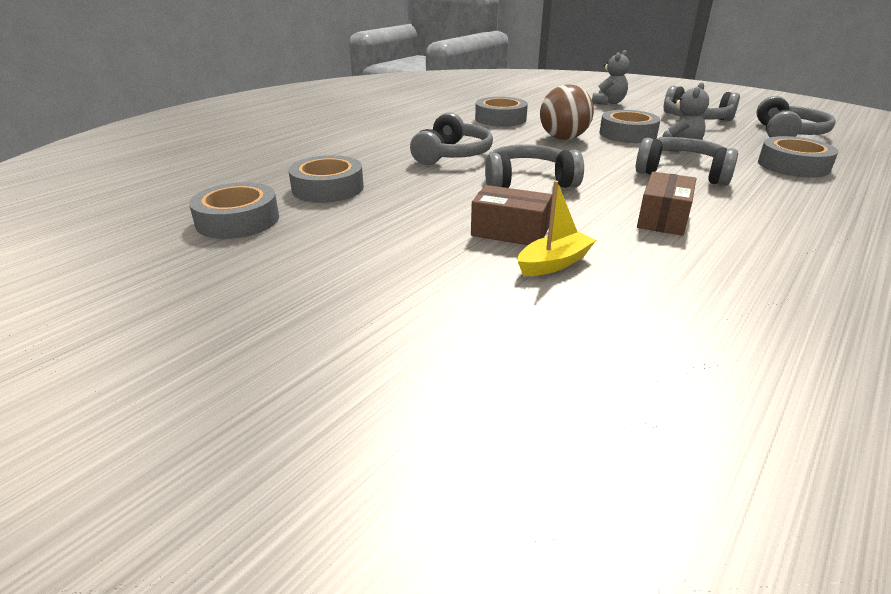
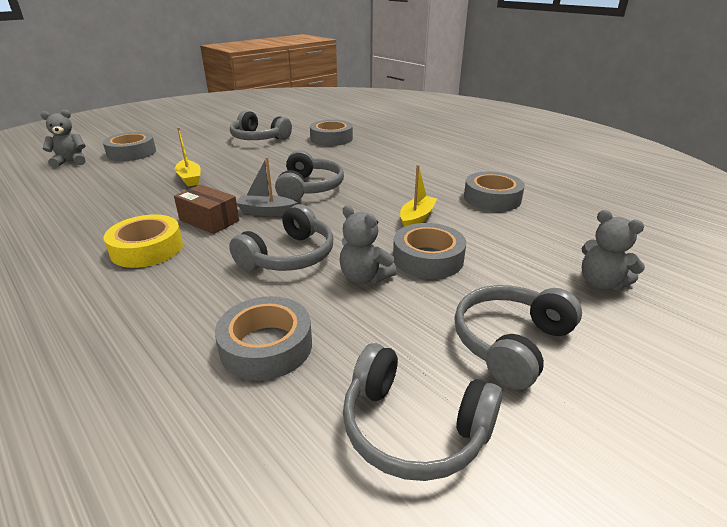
camera: 100 degrees right, 0 degrees up
(238, 220) = (299, 125): grey tape -> grey tape (132, 153)
(452, 155) = (381, 170): grey headphones -> grey headphones (259, 138)
(510, 232) = (235, 173): brown box -> none
(563, 138) = (417, 218): brown ball -> yellow boat
(565, 484) = (71, 162): none -> grey teddy bear
(610, 194) = (266, 212): none -> grey boat
(761, 236) = (147, 249): none -> yellow tape

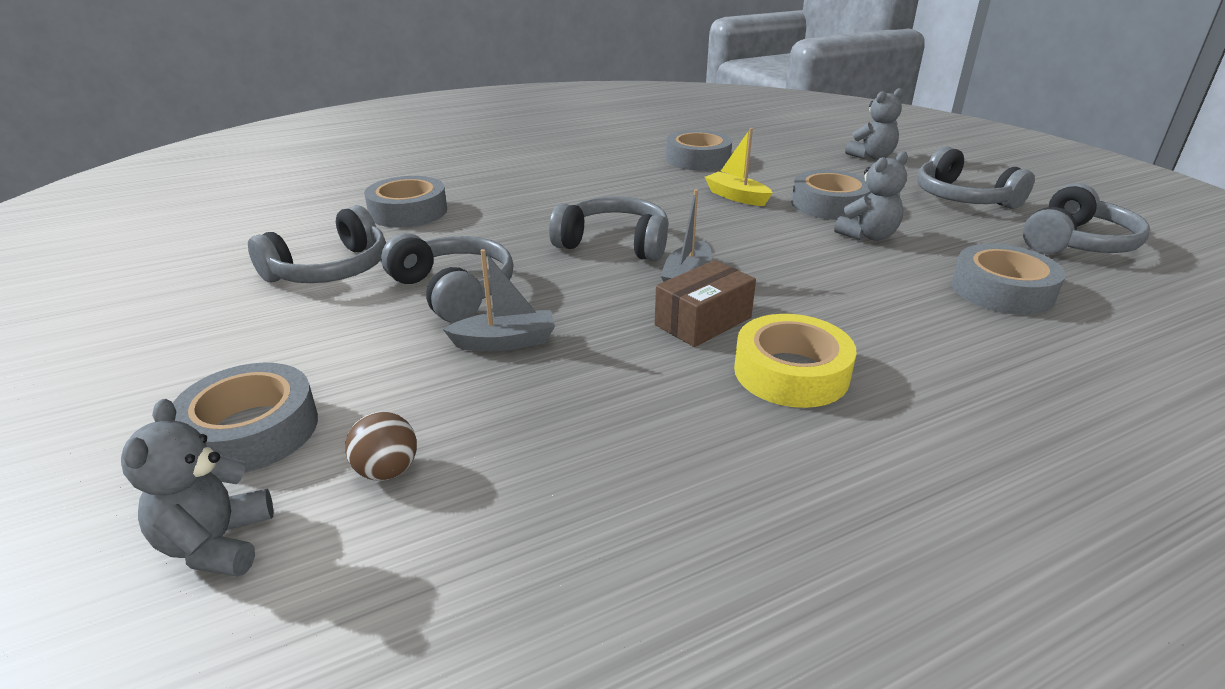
camera: 75 degrees left, 0 degrees up
(98, 175) = (387, 471): none -> brown ball
(189, 178) = (505, 342): yellow boat -> grey boat
(289, 256) = (821, 270): grey headphones -> grey headphones (454, 291)

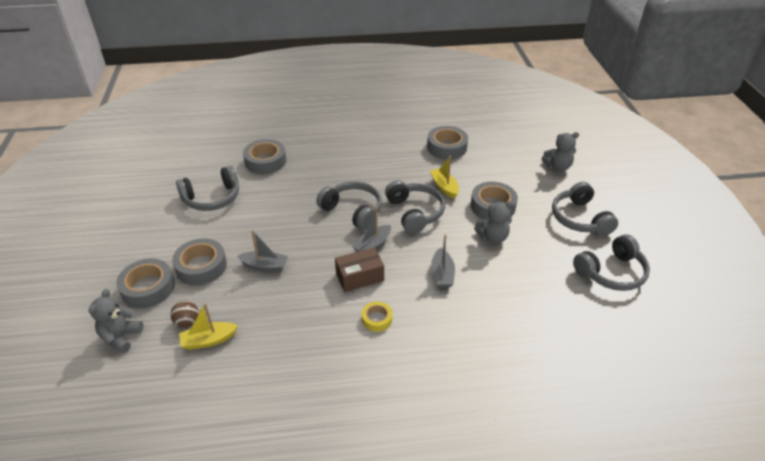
camera: 20 degrees right, 10 degrees up
(454, 291) = (259, 227): grey headphones -> grey headphones (415, 213)
(461, 492) = (208, 340): none -> yellow boat
(791, 372) = (377, 319): yellow tape -> yellow tape, size x0.56
(839, 290) = (442, 274): none -> grey boat
(1002, 290) = (529, 297): grey tape -> grey tape (201, 266)

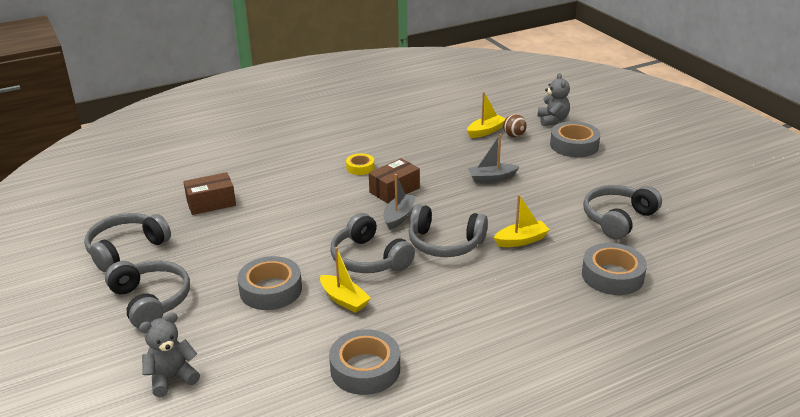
camera: 160 degrees right, 10 degrees down
(201, 266) = (549, 166): grey tape -> none
(297, 199) = (521, 240): none -> yellow boat
(442, 274) = (313, 209): grey boat -> none
(493, 237) = (265, 253): grey teddy bear -> none
(538, 309) = (211, 203): none -> brown box

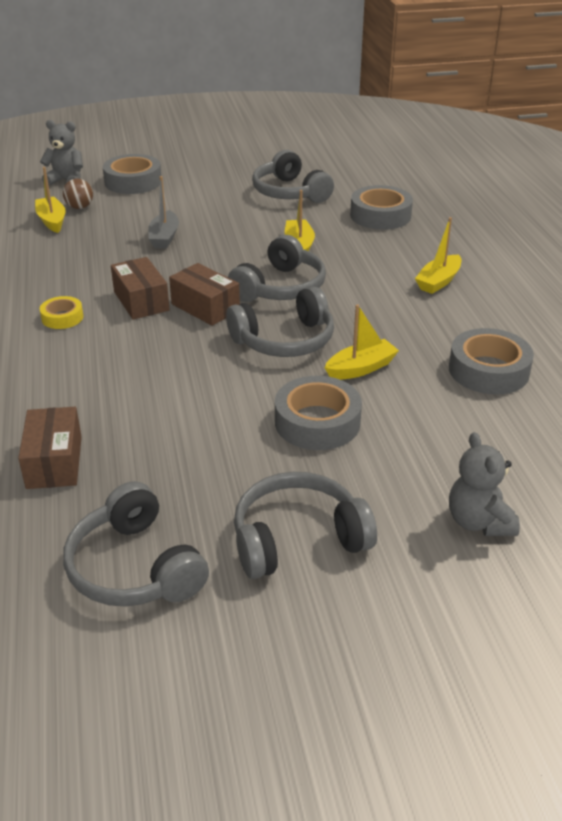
camera: 75 degrees left, 5 degrees up
(399, 216) = (205, 307): grey boat -> brown box
(503, 326) = (438, 281): none -> yellow boat

